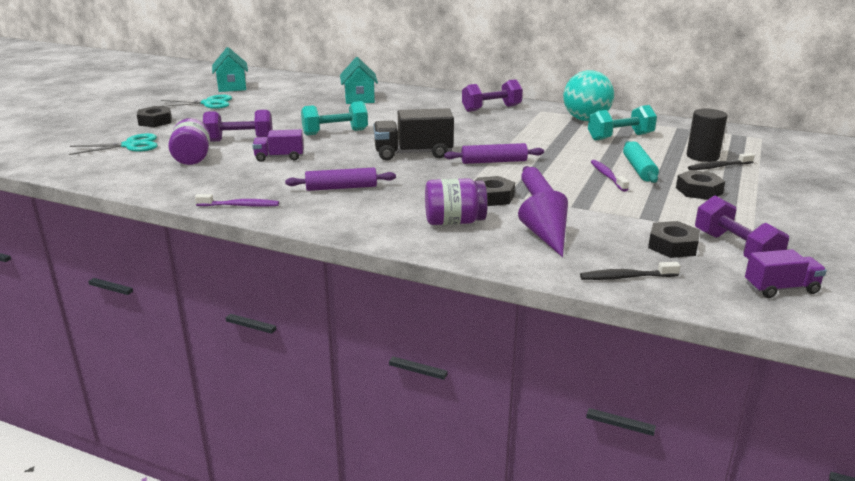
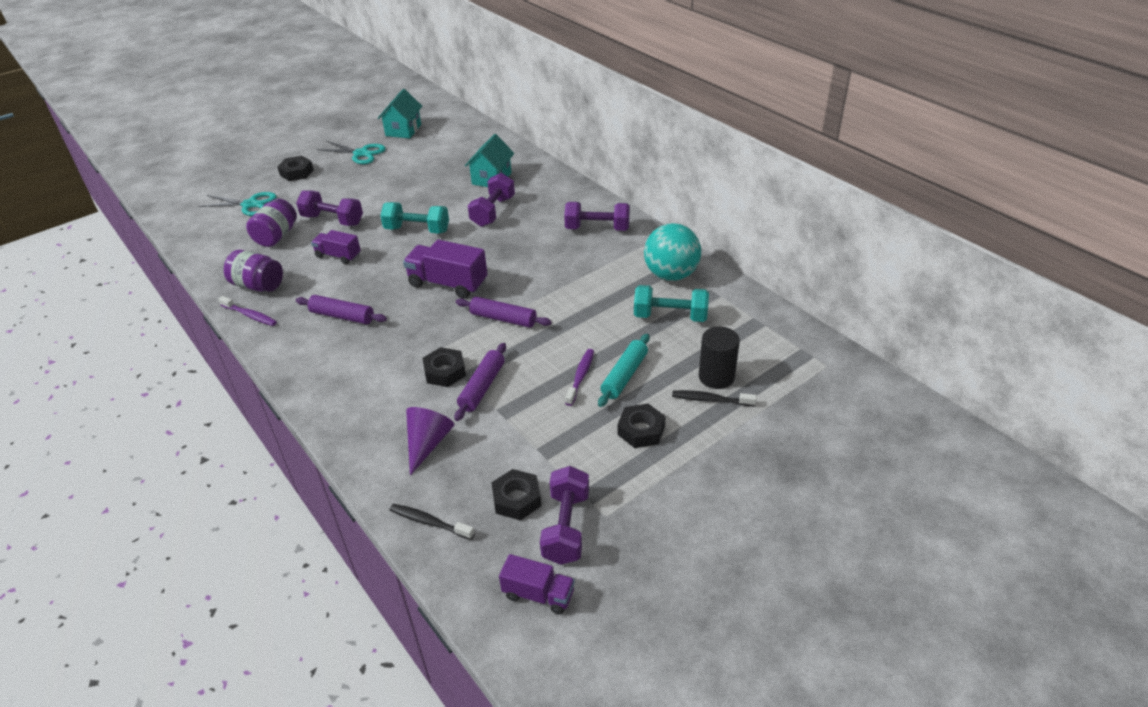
camera: 30 degrees right, 15 degrees up
(389, 114) = (493, 211): none -> purple dumbbell
(413, 153) = (448, 284): black truck -> purple truck
(454, 222) = (378, 395): purple jar -> purple jar (258, 285)

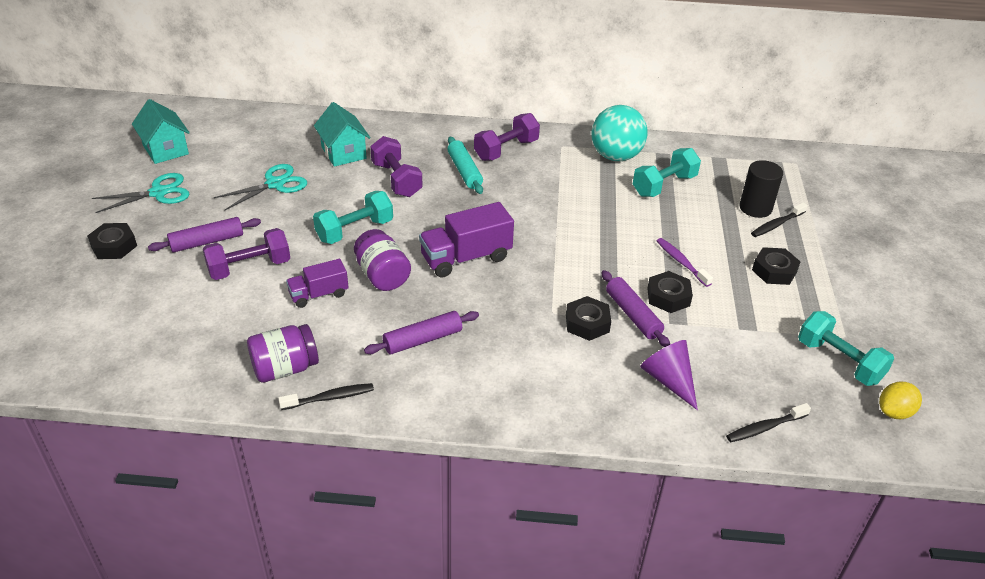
camera: 50 degrees left, 0 degrees up
(250, 205) = (117, 305): turquoise scissors -> turquoise scissors (275, 184)
(250, 315) = (330, 398): purple toothbrush -> black toothbrush
(276, 236) = (214, 315): purple jar -> purple jar (382, 276)
(503, 319) = (558, 257): purple rolling pin -> purple rolling pin (207, 242)
(516, 499) = (785, 368): black nut -> black nut (668, 297)
(538, 594) = (894, 412): purple truck -> yellow lemon
(566, 527) = (839, 361): purple dumbbell -> turquoise dumbbell
(624, 376) = (705, 243): turquoise rolling pin -> turquoise rolling pin (464, 171)

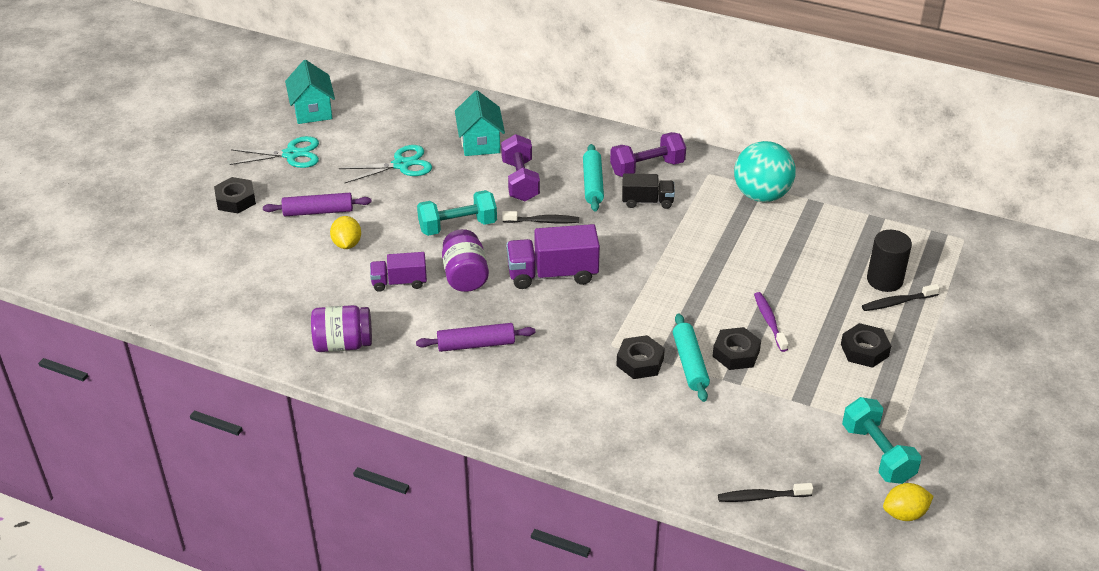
camera: 20 degrees right, 0 degrees up
(249, 267) = (347, 244): purple dumbbell -> yellow lemon
(330, 398) = (372, 378): black toothbrush -> black toothbrush (543, 221)
(520, 178) = (647, 201): none -> black truck
(633, 315) = (690, 363): purple rolling pin -> turquoise rolling pin
(664, 185) = (797, 237): turquoise dumbbell -> none
(669, 380) = (691, 432): purple cone -> none

